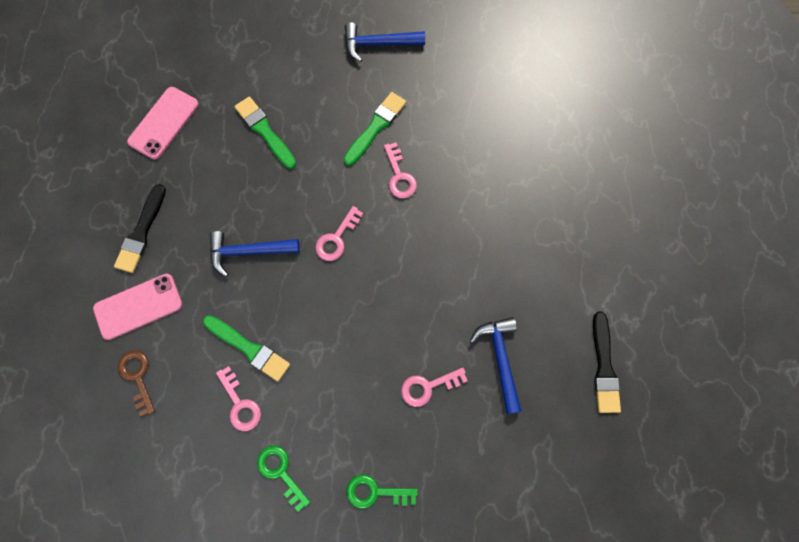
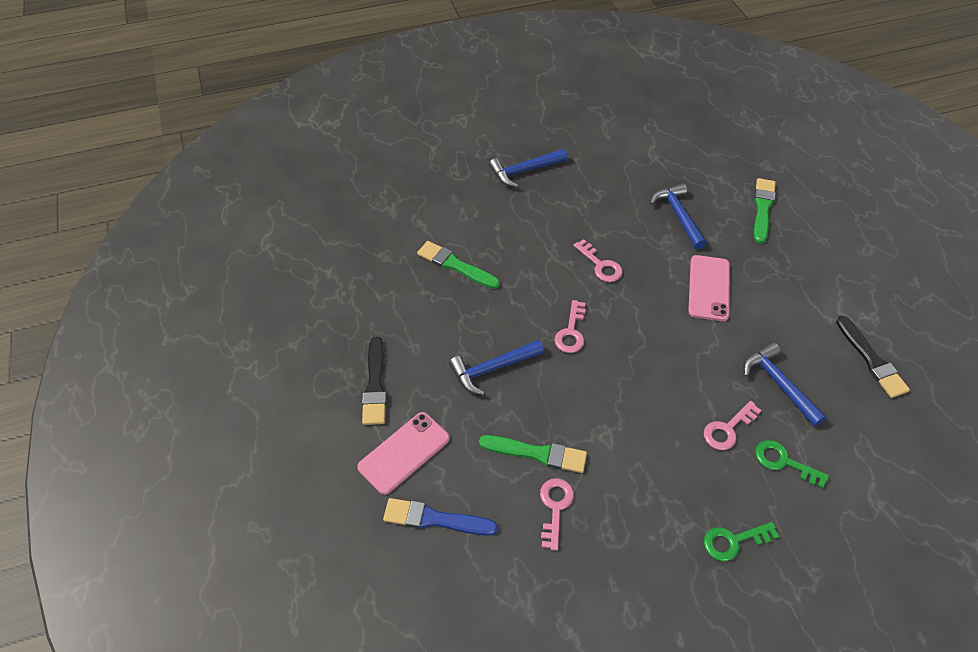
camera: 20 degrees left, 20 degrees down
(137, 377) = (435, 519): brown key -> blue brush
(164, 123) = (352, 286): pink phone -> pink phone (709, 288)
(240, 404) = (555, 507): pink key -> pink key turned 120 degrees counterclockwise
(281, 472) = (630, 557): green key -> green key (784, 462)
(376, 127) = (557, 233): green brush -> green brush (762, 208)
(504, 145) = (678, 215): none -> blue hammer

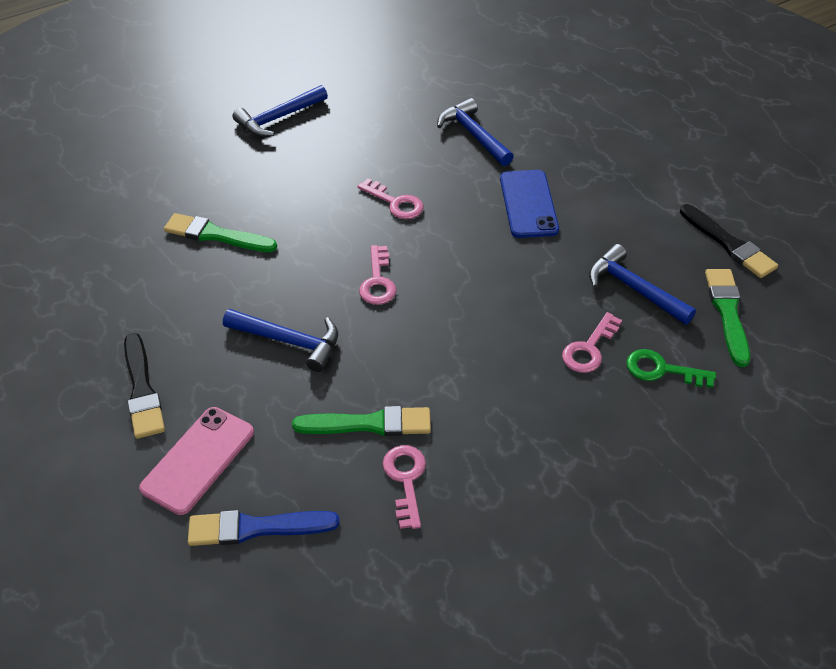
camera: 15 degrees left, 5 degrees down
(492, 369) = (289, 341): blue hammer -> blue hammer turned 120 degrees counterclockwise
(709, 288) = (528, 204): pink phone -> blue phone
(733, 541) = (627, 468): green key -> none
(762, 208) = (567, 111): green brush -> green brush (727, 312)

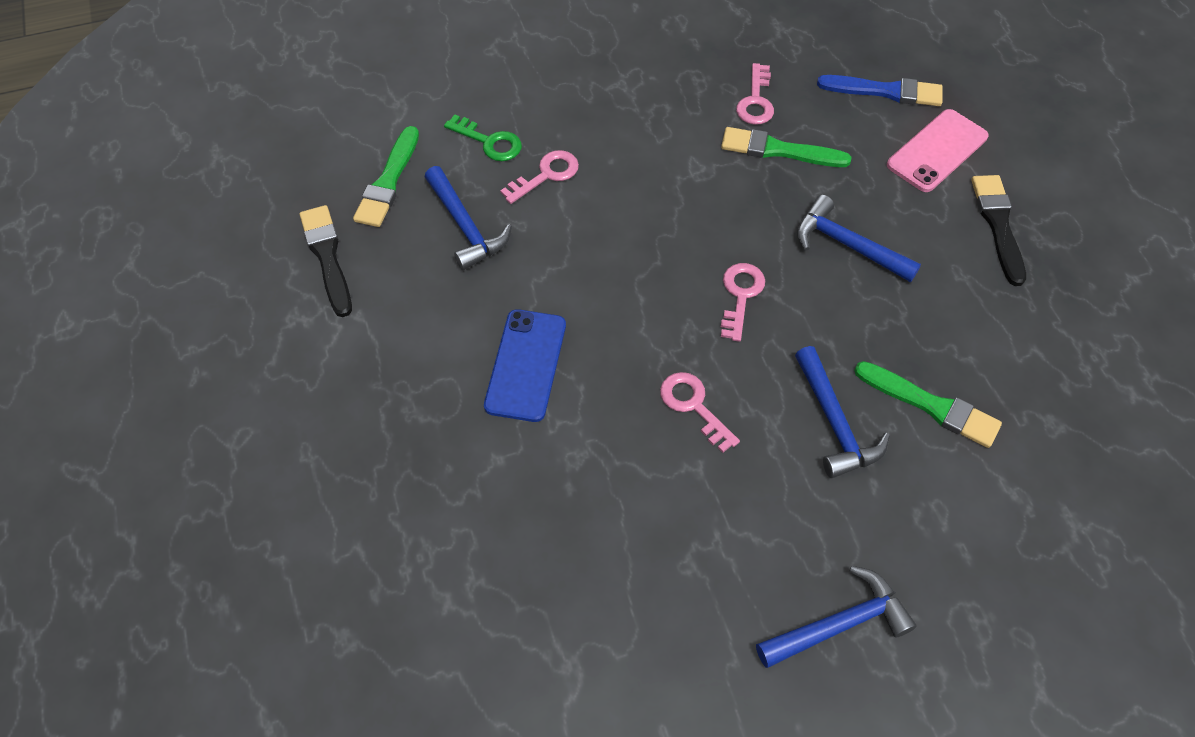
camera: 165 degrees left, 10 degrees up
(473, 135) = (548, 509): blue hammer -> blue hammer (835, 423)

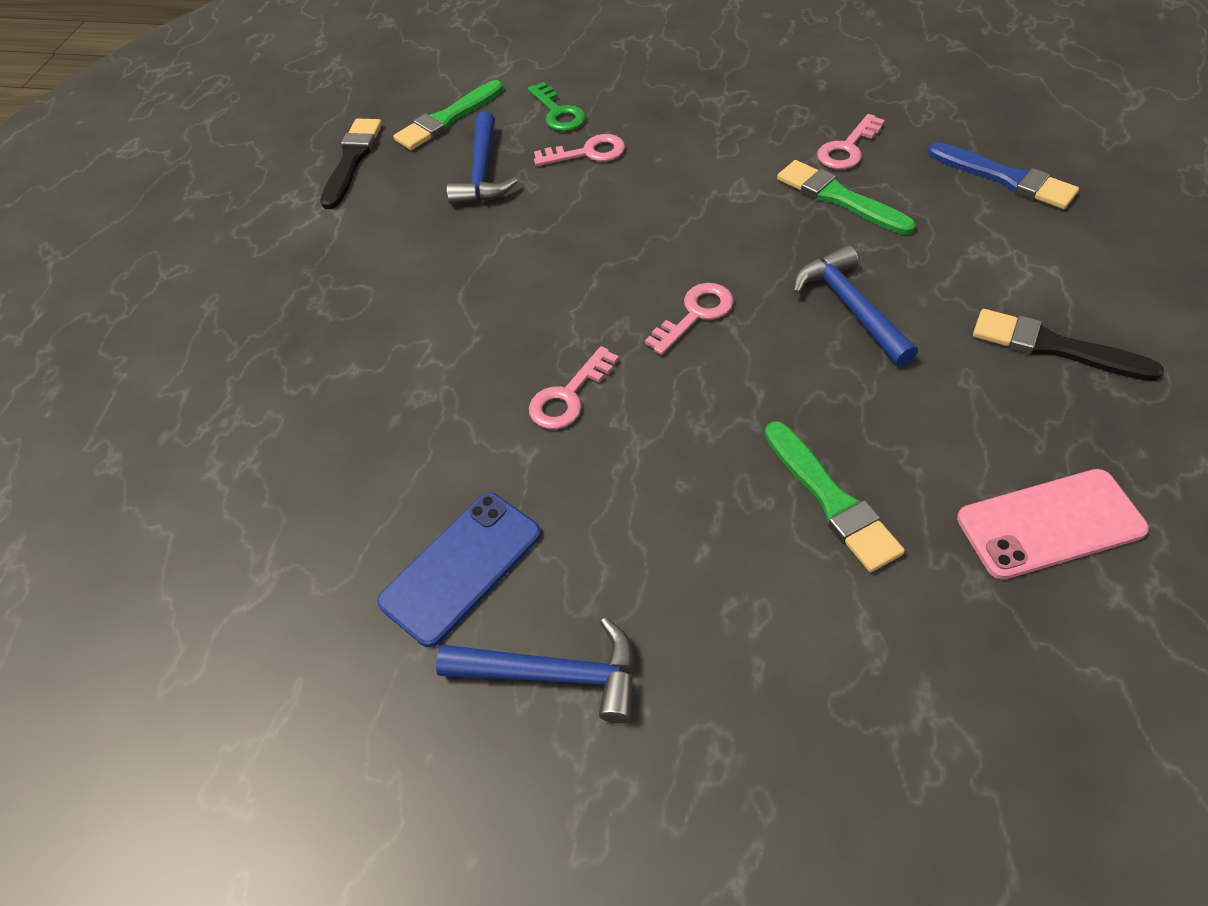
camera: 35 degrees right, 5 degrees down
(526, 365) = (442, 301): blue phone -> blue phone (461, 567)
(694, 406) = (568, 396): pink key -> pink key turned 135 degrees counterclockwise
(835, 423) = (705, 472): blue hammer -> none
(937, 151) = (1028, 251): pink phone -> pink phone (1050, 524)
(998, 225) = (1055, 347): black brush -> black brush turned 90 degrees counterclockwise

